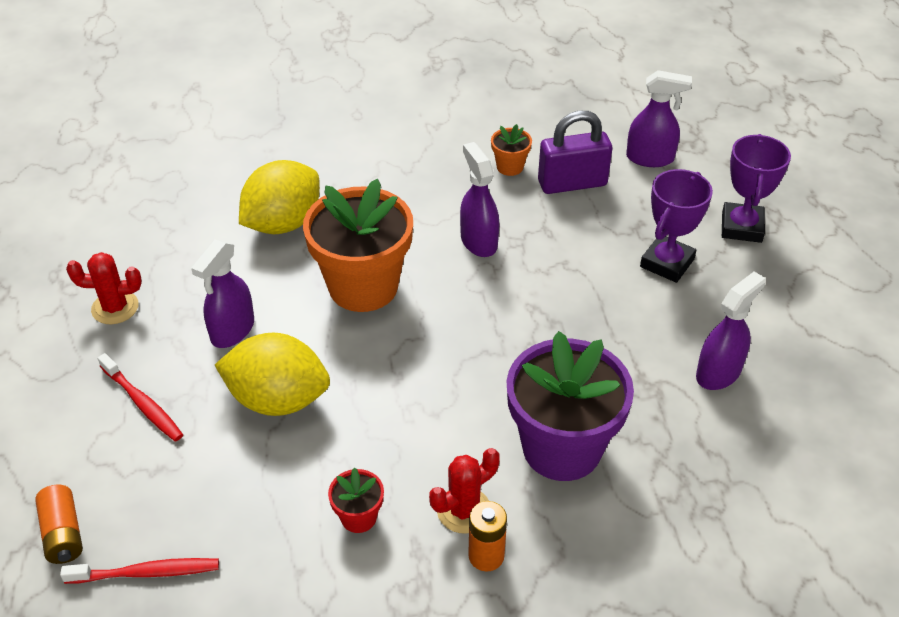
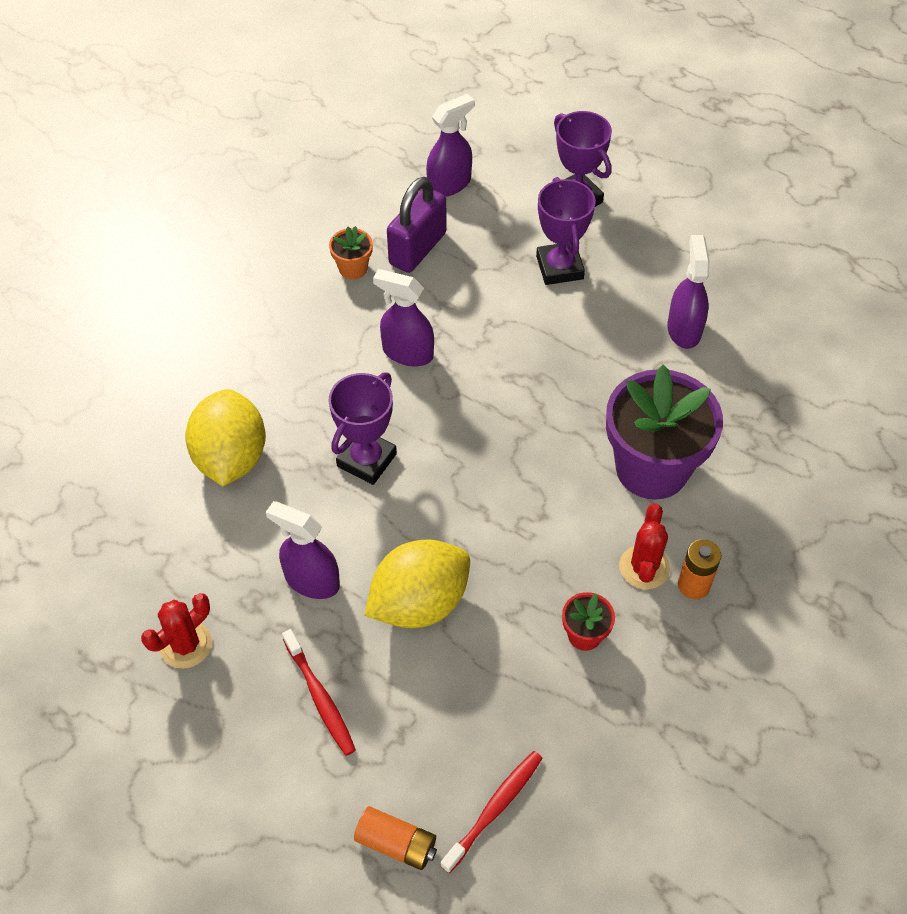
camera: 45 degrees left, 10 degrees up
(142, 403) = (320, 697): red toothbrush -> red toothbrush turned 60 degrees clockwise
(232, 331) = (311, 580): purple spray bottle -> purple spray bottle turned 135 degrees clockwise
(363, 286) = (367, 460): orange flower pot -> purple trophy

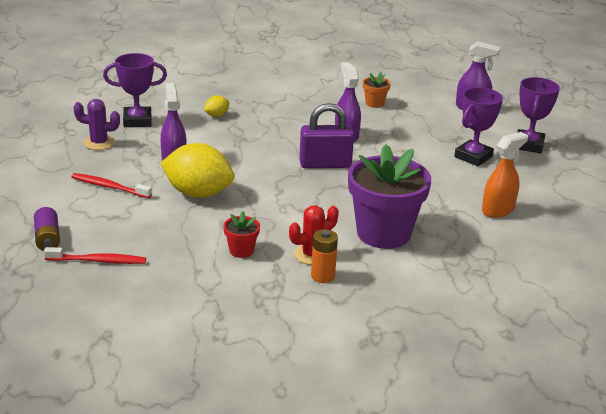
camera: 50 degrees right, 25 degrees down
(185, 645) = (99, 143): red cactus -> purple cactus
(231, 458) = (216, 115): yellow lemon -> yellow lemon, size x0.45
(320, 697) = (109, 187): red toothbrush -> red toothbrush turned 90 degrees clockwise
(367, 460) = (264, 148): purple trophy -> purple trophy (137, 121)
(396, 843) = (47, 238): orange battery -> purple battery
(417, 248) = (415, 114): purple padlock -> purple padlock (325, 164)
(684, 329) = (498, 210): purple spray bottle -> orange spray bottle

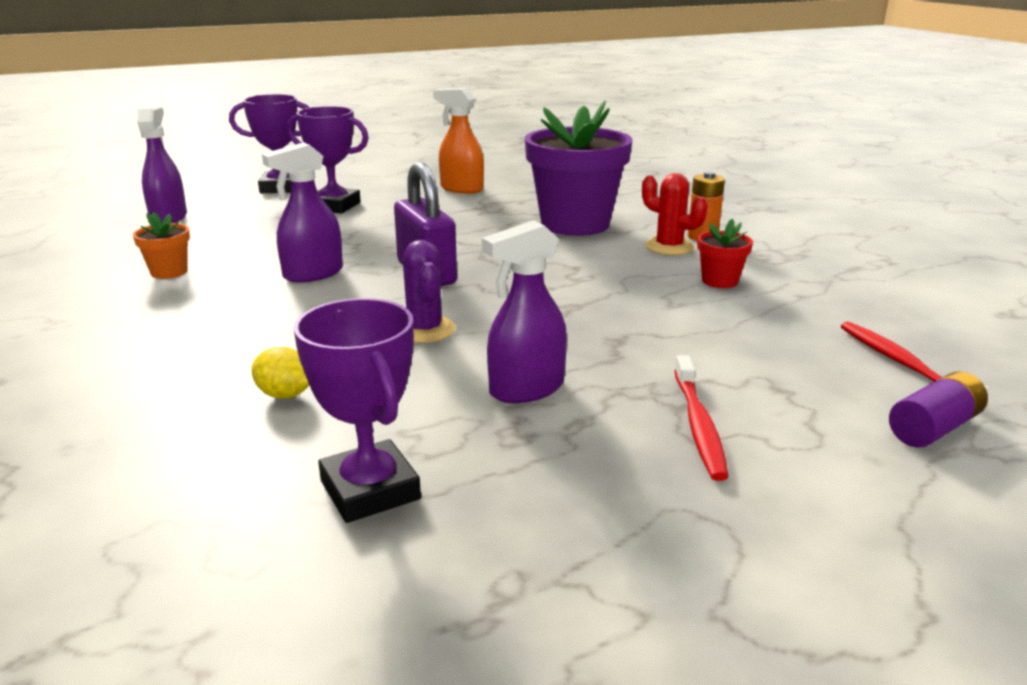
camera: 110 degrees left, 5 degrees down
(99, 143) = (532, 507): purple cactus -> purple cactus (425, 330)
(198, 193) = (617, 339): yellow lemon -> none

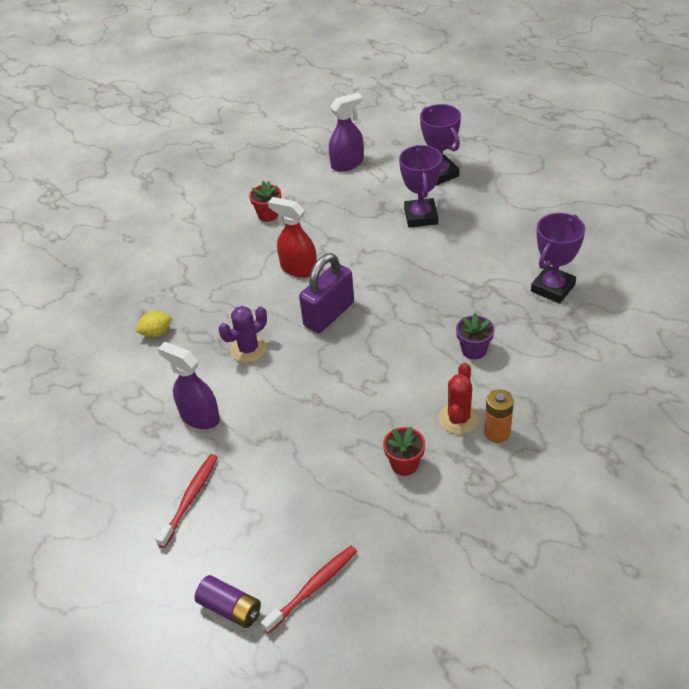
camera: 70 degrees right, 20 degrees up
(169, 272) = (268, 215): orange flower pot -> red flower pot
(284, 395) = (156, 333): yellow lemon -> yellow lemon turned 60 degrees clockwise
(313, 274) = (298, 268): purple spray bottle -> red spray bottle
(370, 490) = (92, 399): purple trophy -> purple trophy (553, 288)
(461, 189) = (510, 258): orange spray bottle -> none
(575, 224) = (474, 350): purple flower pot -> purple flower pot, size x0.43
(698, 425) = (190, 498): red toothbrush -> red toothbrush turned 135 degrees clockwise

